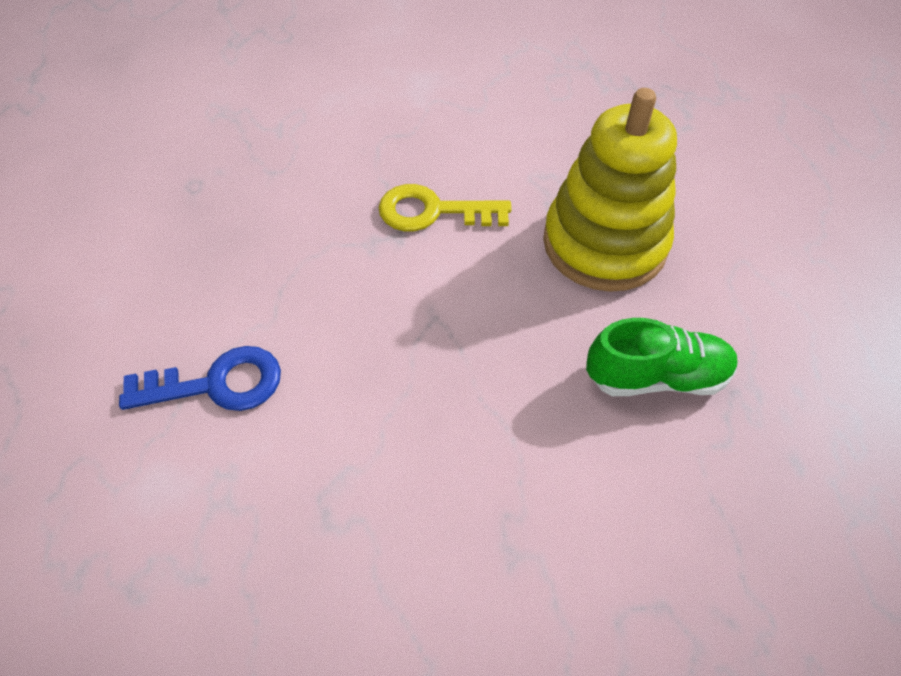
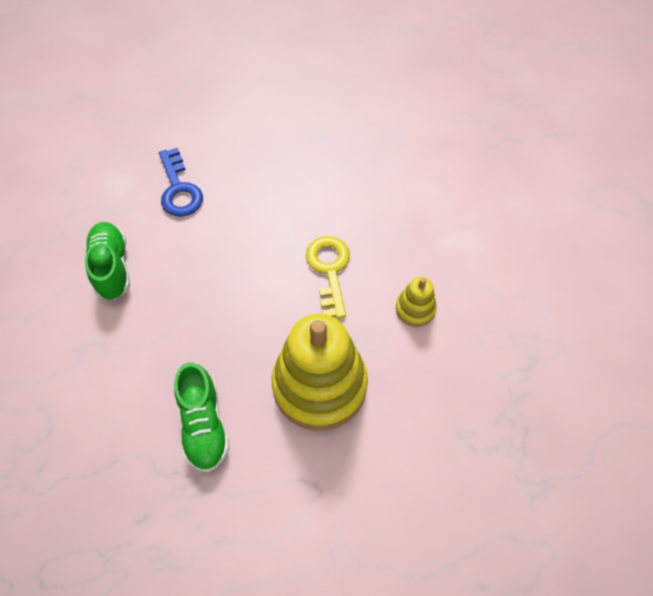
camera: 80 degrees right, 5 degrees up
(352, 499) = (112, 267): none -> green shoe
(509, 141) = (415, 309): none -> yellow stacking toy

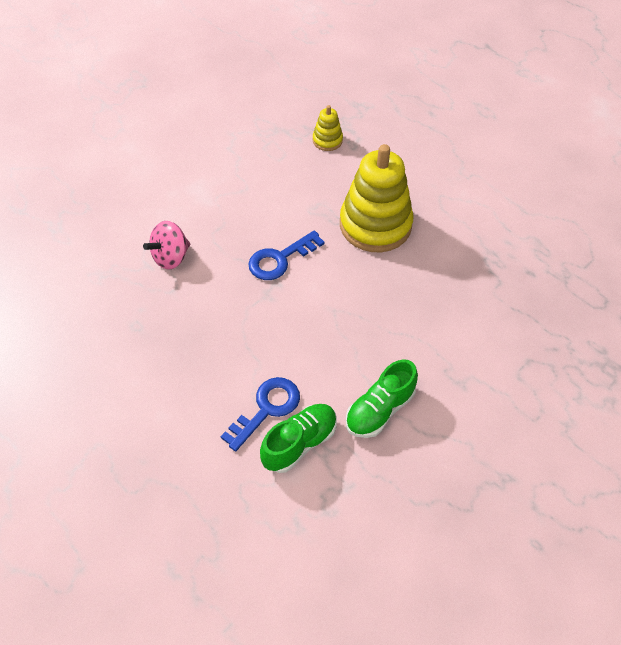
camera: 120 degrees left, 5 degrees down
(204, 425) = (451, 273): green shoe -> green shoe (299, 443)
(329, 270) = (280, 259): yellow key -> blue key
(387, 185) = (171, 257): none -> pink spinning top
(415, 309) = (280, 198): yellow stacking toy -> yellow stacking toy (327, 140)

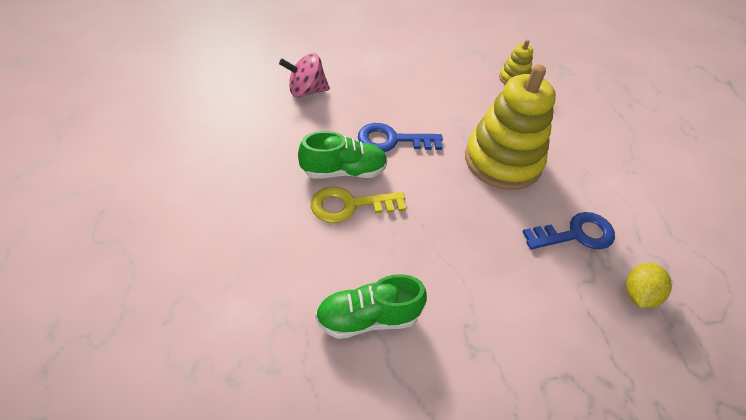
camera: 30 degrees right, 5 degrees down
(266, 409) = (267, 248): blue key -> blue key (575, 234)
(296, 335) = (350, 205): none -> yellow key
(299, 443) = (266, 297): green shoe -> green shoe (343, 171)
(534, 274) = (638, 295): none -> yellow lemon

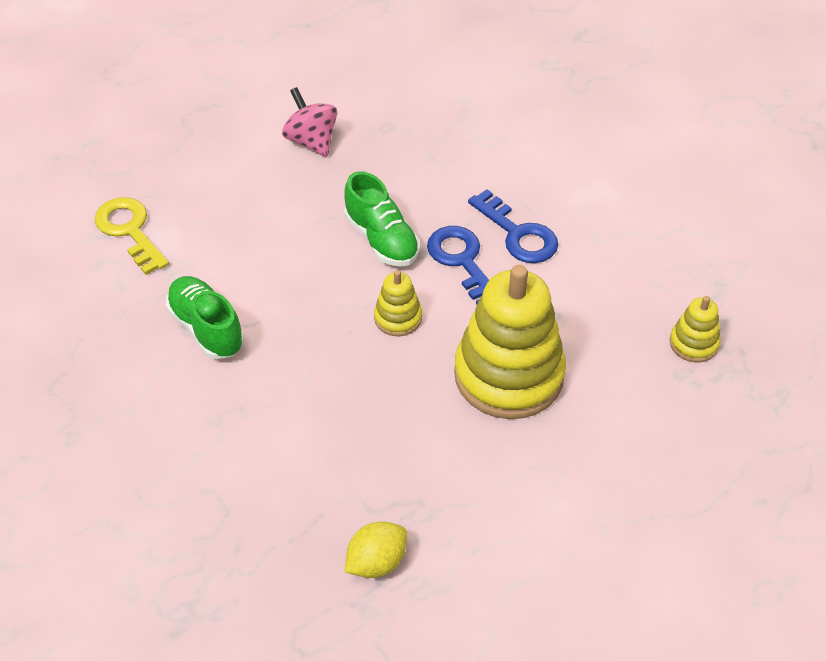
camera: 70 degrees right, 0 degrees up
(306, 91) = (484, 159): pink spinning top -> pink spinning top (311, 141)
(350, 205) = (336, 263): yellow key -> yellow key (130, 231)
(424, 193) = (398, 318): none -> yellow stacking toy
(575, 234) = (433, 479): blue key -> blue key (518, 234)
(638, 295) = (376, 562): yellow lemon -> yellow lemon turned 45 degrees counterclockwise

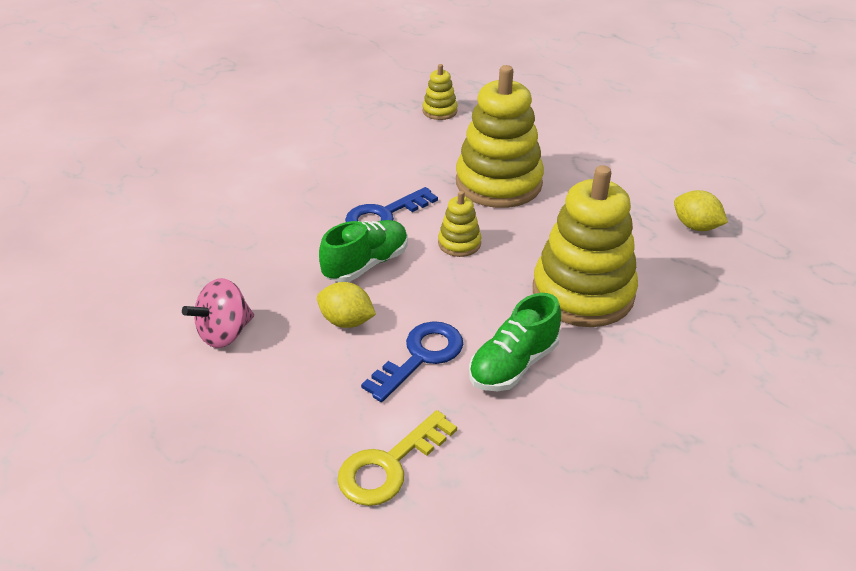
camera: 100 degrees left, 10 degrees down
(288, 408) = (583, 293): none -> yellow stacking toy
(302, 219) = (347, 321): none -> yellow lemon
(518, 234) = (345, 190): blue key -> blue key (420, 357)

